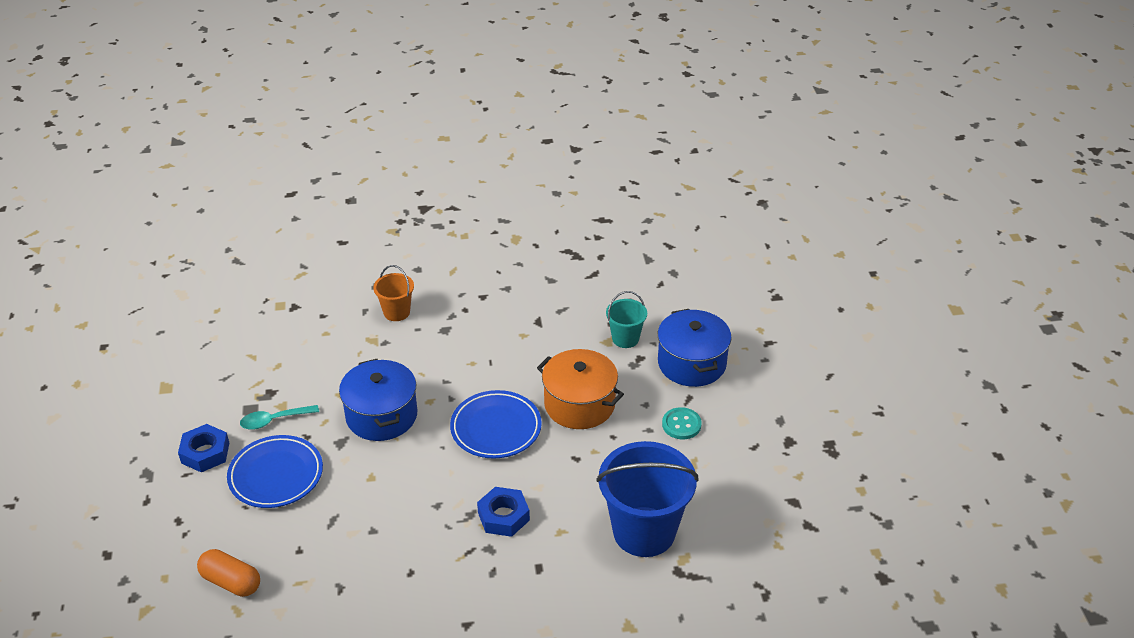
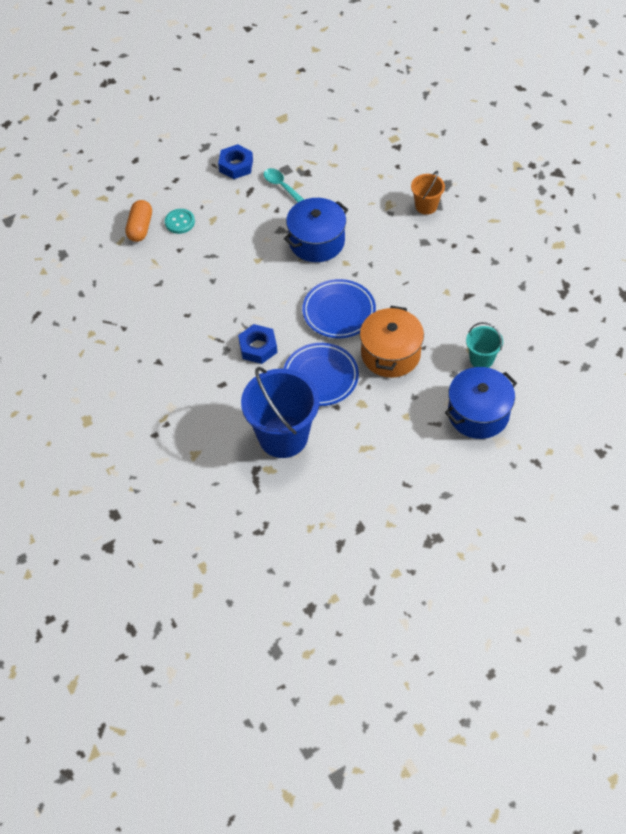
camera: 70 degrees right, 15 degrees up
(276, 475) = (234, 210): blue plate -> blue plate (320, 377)
(681, 424) = (404, 427): turquoise button -> turquoise button (180, 222)

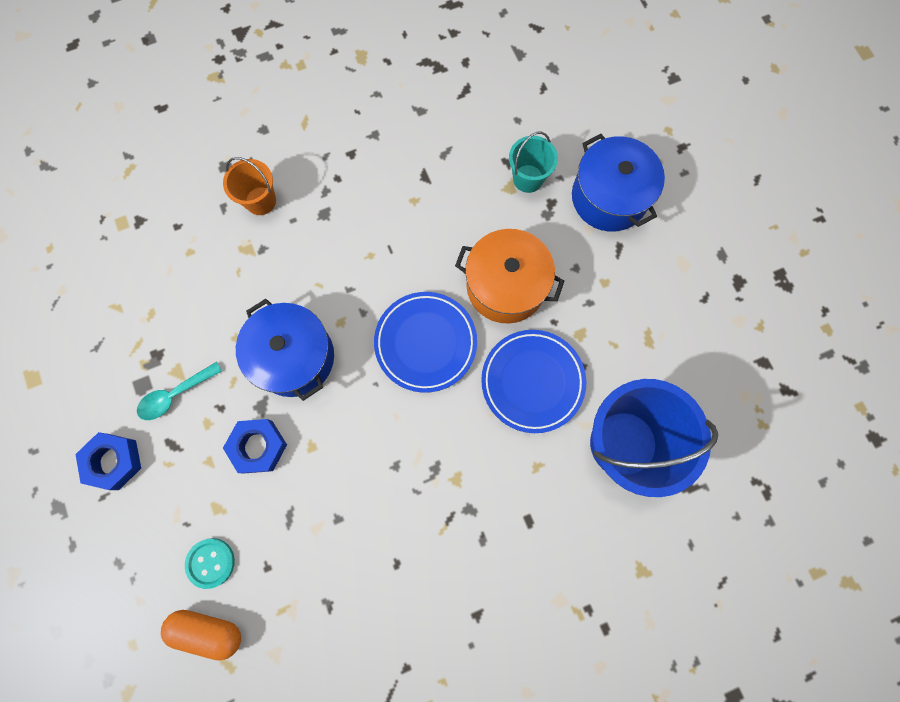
camera: 85 degrees left, 20 degrees up
(258, 347) = (471, 462): blue nut -> blue nut (258, 447)

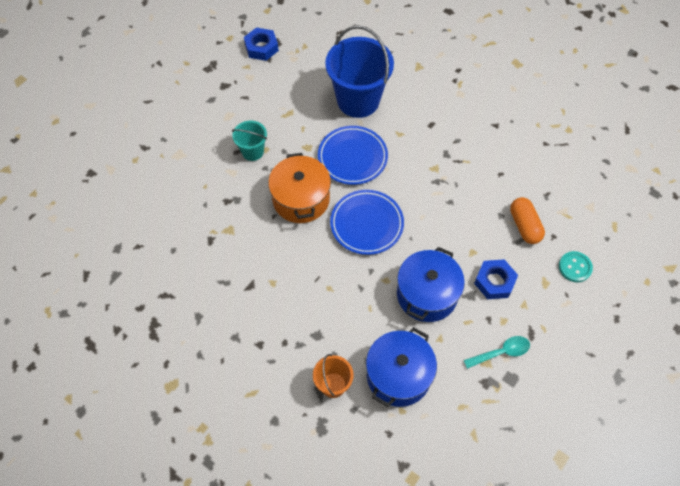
camera: 120 degrees left, 15 degrees down
(113, 461) = (567, 362): blue nut -> blue nut (261, 47)
(175, 395) = (501, 352): turquoise spoon -> turquoise spoon turned 45 degrees counterclockwise
(208, 630) = (607, 246): orange capsule -> orange capsule (524, 226)
(528, 178) = (216, 222): turquoise bucket -> turquoise bucket (252, 151)
(609, 197) = (204, 171): blue pot -> blue pot (398, 375)

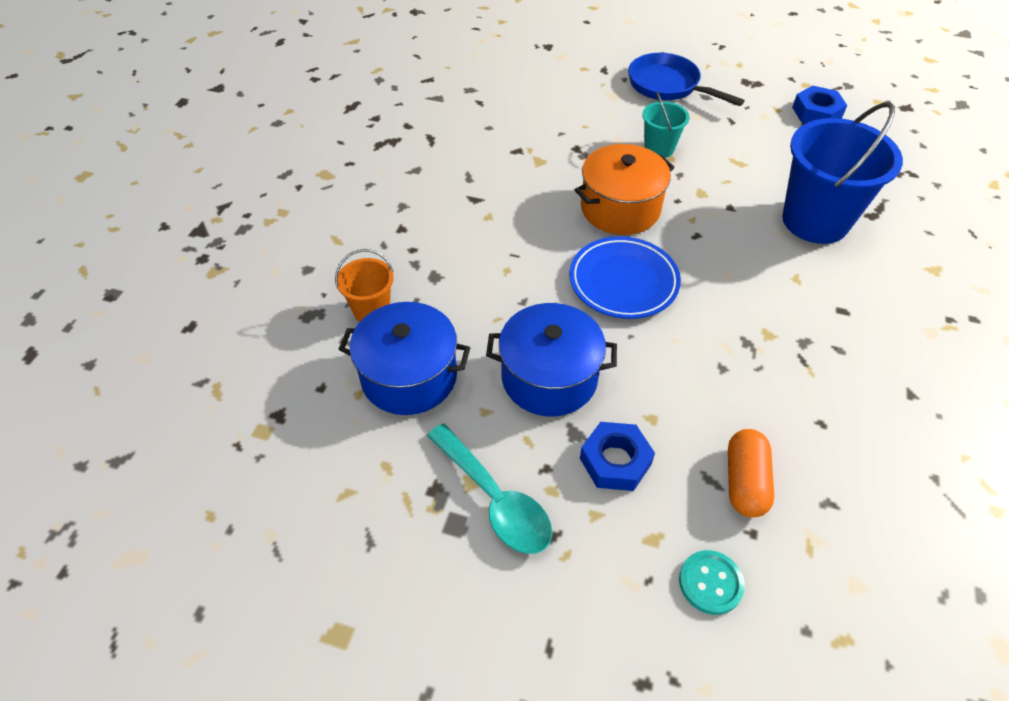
camera: 70 degrees right, 10 degrees down
(187, 116) = (668, 86): none -> blue pan
(352, 157) = (718, 240): blue plate -> none
(501, 352) = (495, 499): turquoise spoon -> turquoise spoon, size x1.50
(524, 226) = (745, 482): orange capsule -> orange capsule turned 45 degrees counterclockwise

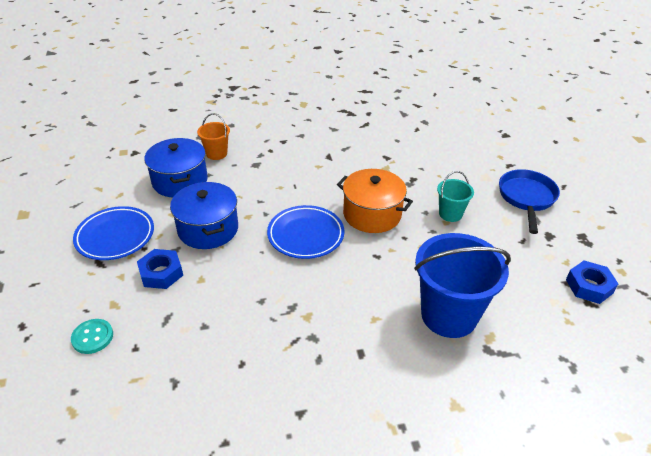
camera: 60 degrees right, 10 degrees down
(495, 499) = (115, 236): turquoise spoon -> blue plate
(745, 482) = (172, 335): orange capsule -> none

